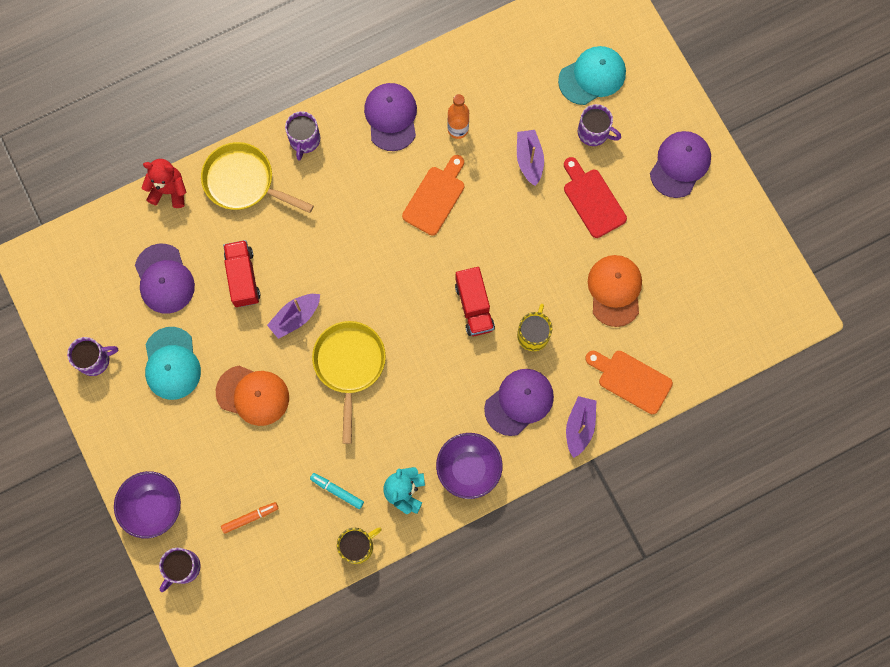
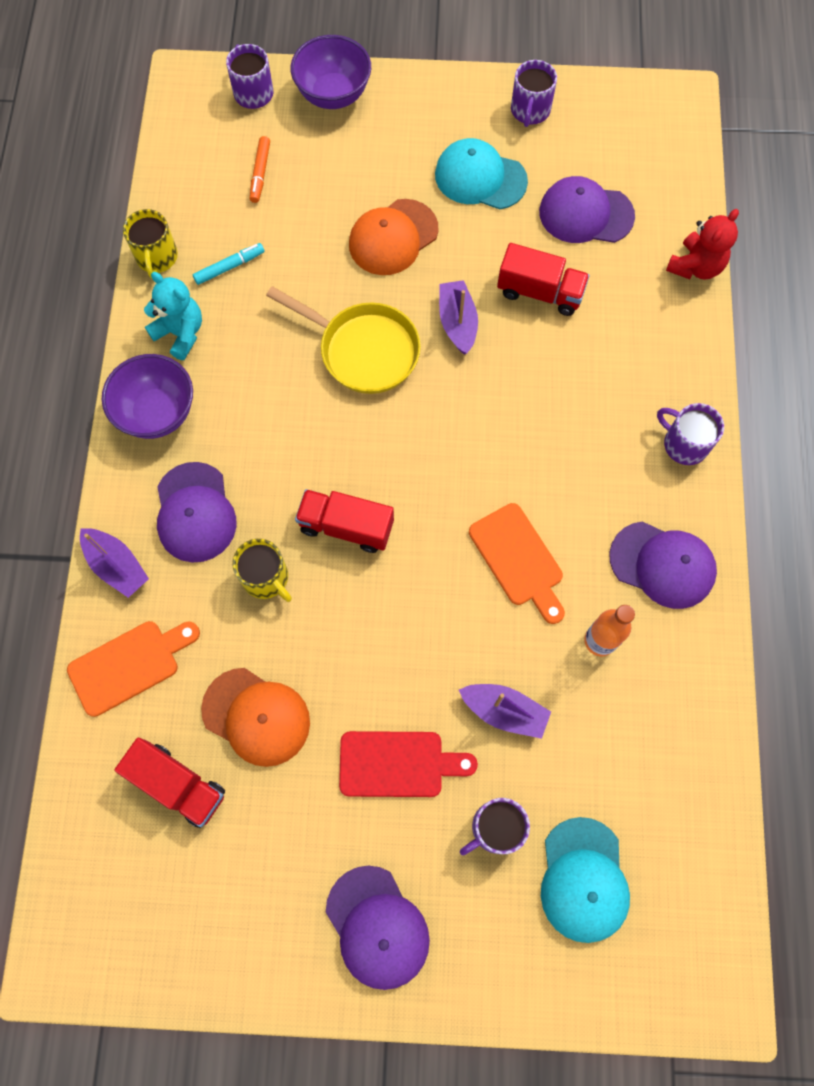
camera: 120 degrees right, 5 degrees down
(243, 182) = (663, 349): yellow pan -> none
(677, 310) = (178, 784): none -> red truck

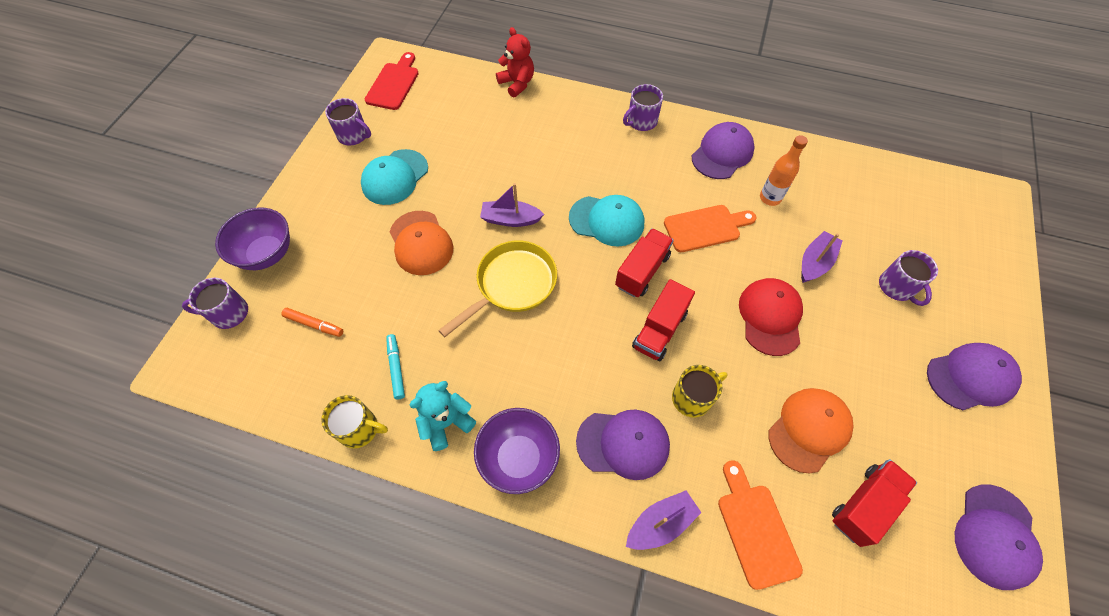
camera: 75 degrees left, 10 degrees down
(398, 764) = (850, 337): red cutting board -> red cutting board (394, 84)
(400, 658) = (770, 317): none -> red cap
(540, 292) = (504, 166): red truck -> red truck (642, 271)
(583, 879) = (930, 246): turquoise cap -> turquoise cap (607, 221)
(585, 214) = (453, 126): purple cap -> purple cap (994, 536)

